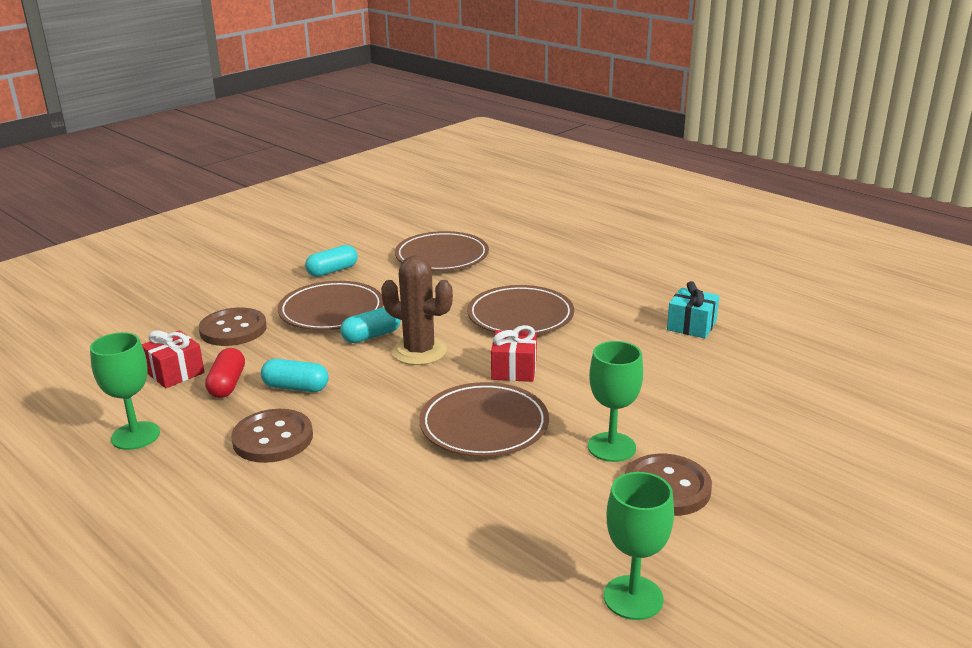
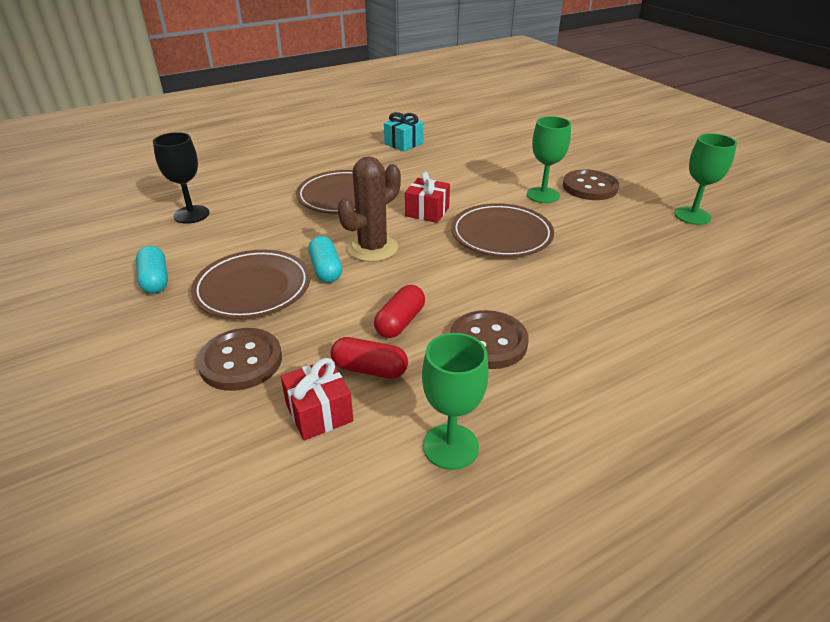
camera: 75 degrees left, 10 degrees up
(296, 387) = (400, 322): turquoise capsule -> red capsule
(442, 256) = (191, 214): brown plate -> black goblet

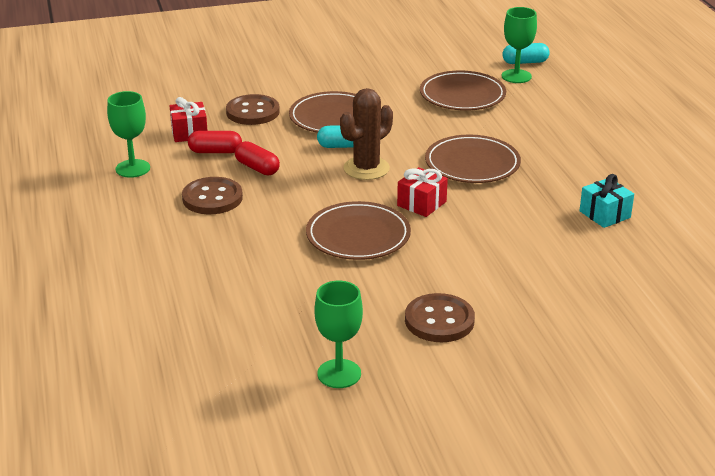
camera: 105 degrees right, 5 degrees down
(155, 280) = (364, 84): turquoise capsule -> turquoise capsule (525, 62)
(191, 214) = (462, 95): black goblet -> brown plate
(369, 369) = (215, 151): red capsule -> red capsule turned 60 degrees clockwise
(372, 248) = (366, 168): brown cactus -> brown cactus turned 75 degrees clockwise
(543, 195) = (431, 281): green goblet -> green goblet (516, 76)

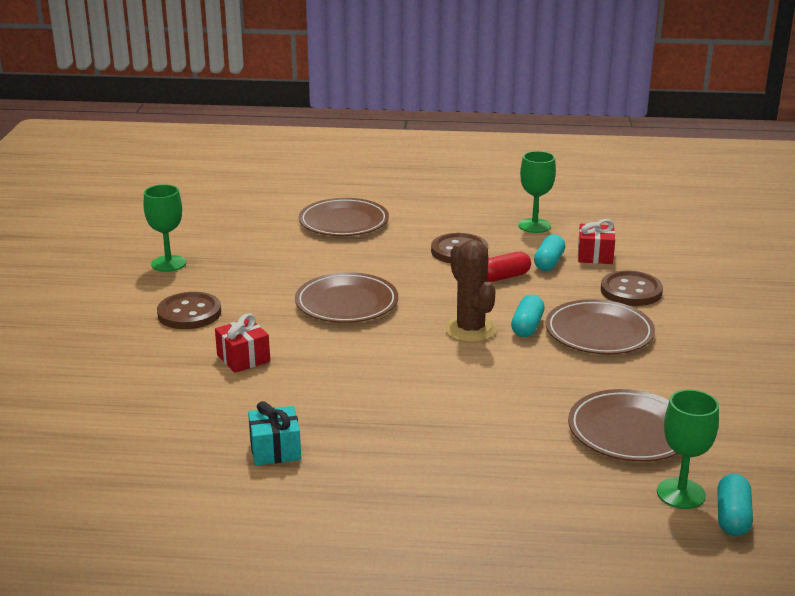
camera: 110 degrees right, 5 degrees down
(215, 151) = (549, 262): red capsule -> turquoise capsule
(421, 204) = (379, 345): red gift -> red gift (243, 358)
(472, 164) = (443, 393): brown plate -> brown plate (343, 222)

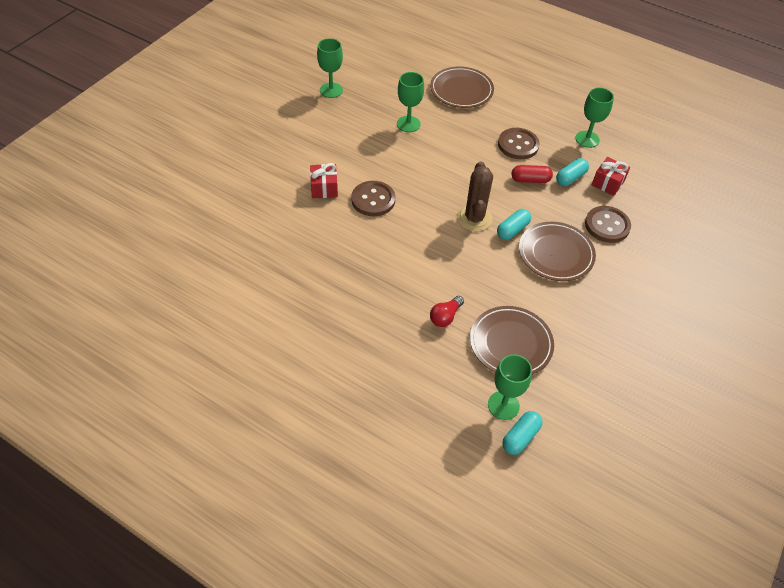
camera: 25 degrees right, 25 degrees up
(189, 313) = (317, 138): brown button -> brown button (373, 200)
(275, 450) = (296, 267): turquoise gift -> none
(303, 268) = (408, 124): none -> green goblet
(346, 303) = (414, 165): brown plate -> none
(524, 433) = (445, 317): none -> red light bulb

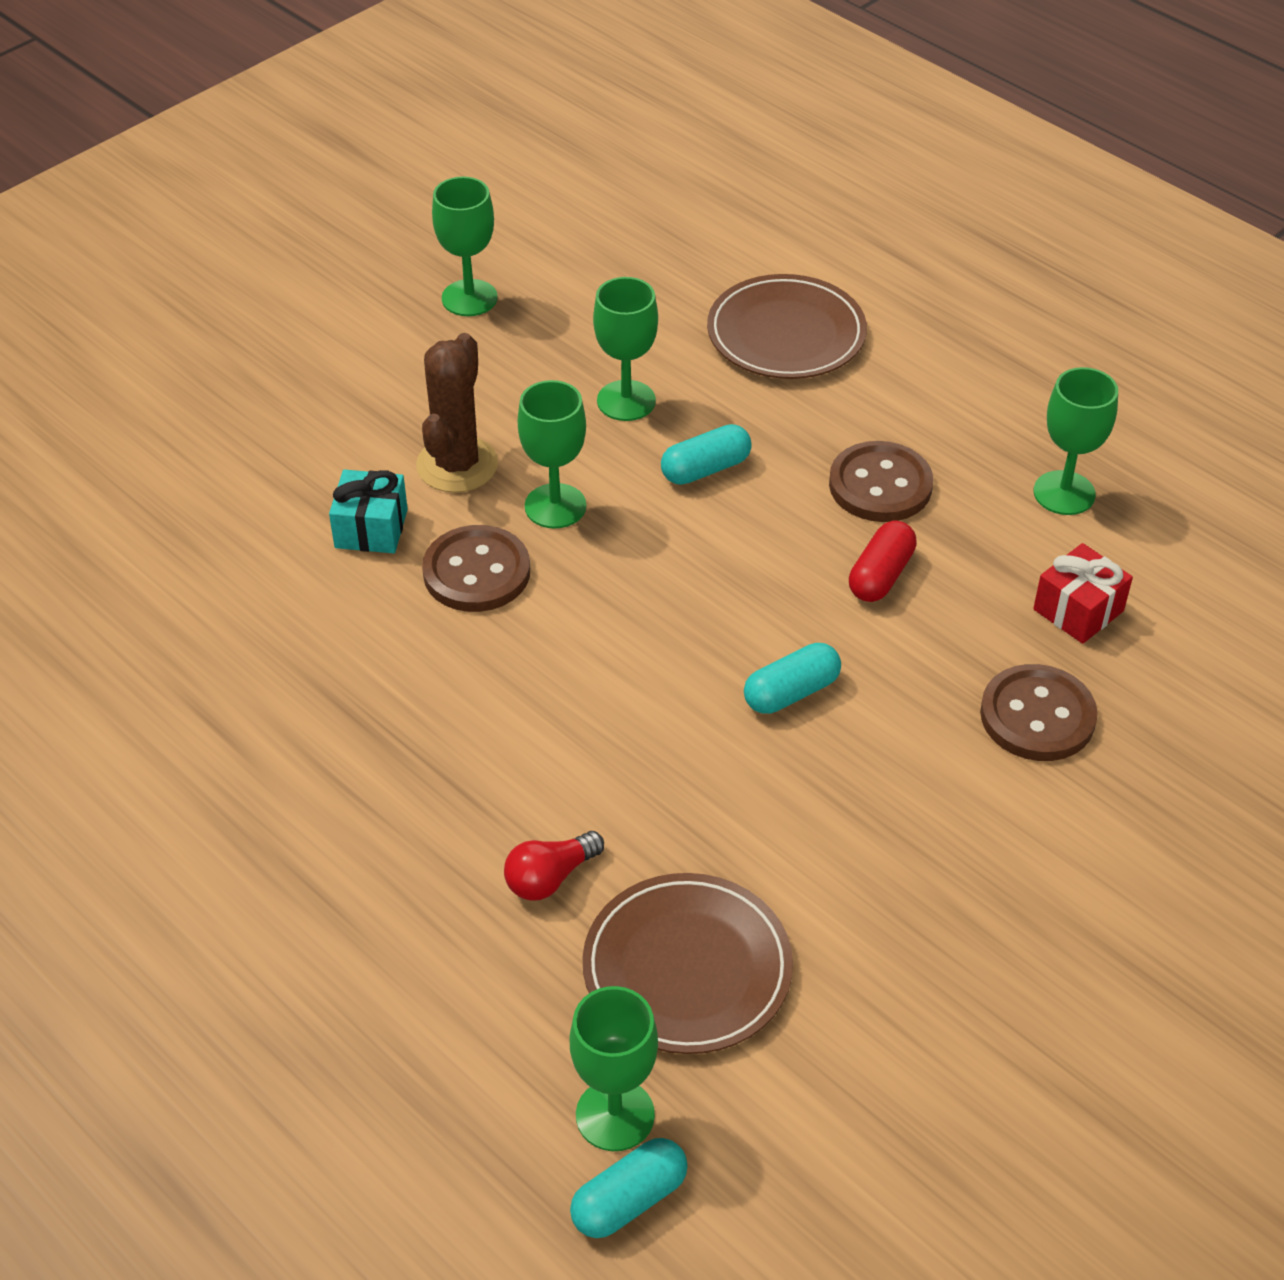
camera: 15 degrees right, 5 degrees down
(324, 188) = (371, 528): red gift -> turquoise gift
(395, 169) = (555, 506): none -> green goblet
(474, 218) = (706, 650): brown cactus -> brown cactus (457, 465)
(530, 180) = (880, 575): red capsule -> red capsule turned 75 degrees counterclockwise
(555, 254) = (879, 767): brown plate -> none
(570, 178) = (985, 584): turquoise capsule -> turquoise capsule (705, 469)

